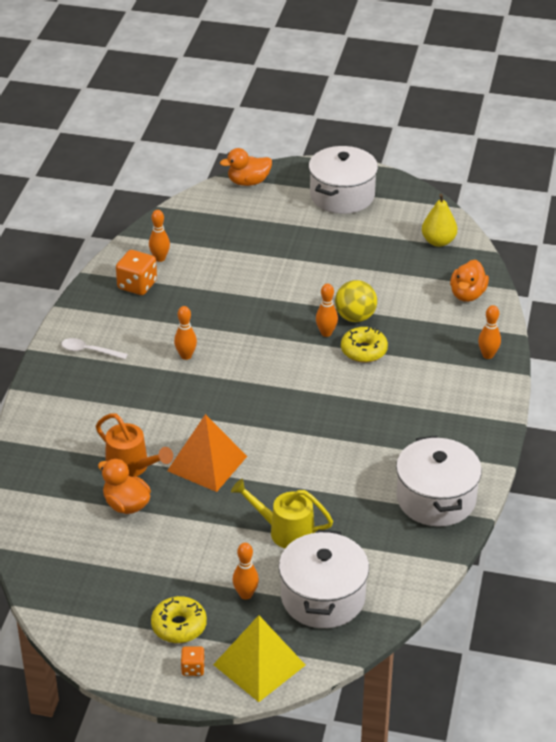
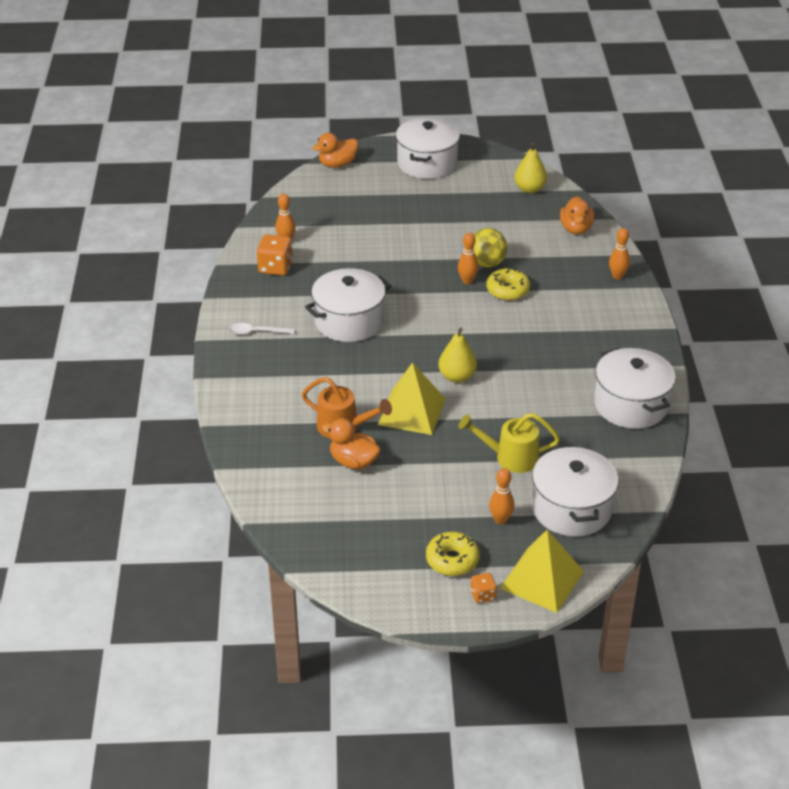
camera: 15 degrees left, 0 degrees up
(186, 356) = (349, 321): orange bowling pin -> white pot
(207, 463) = (412, 411): orange pyramid -> yellow pyramid
(269, 435) = (457, 377): none -> yellow pear

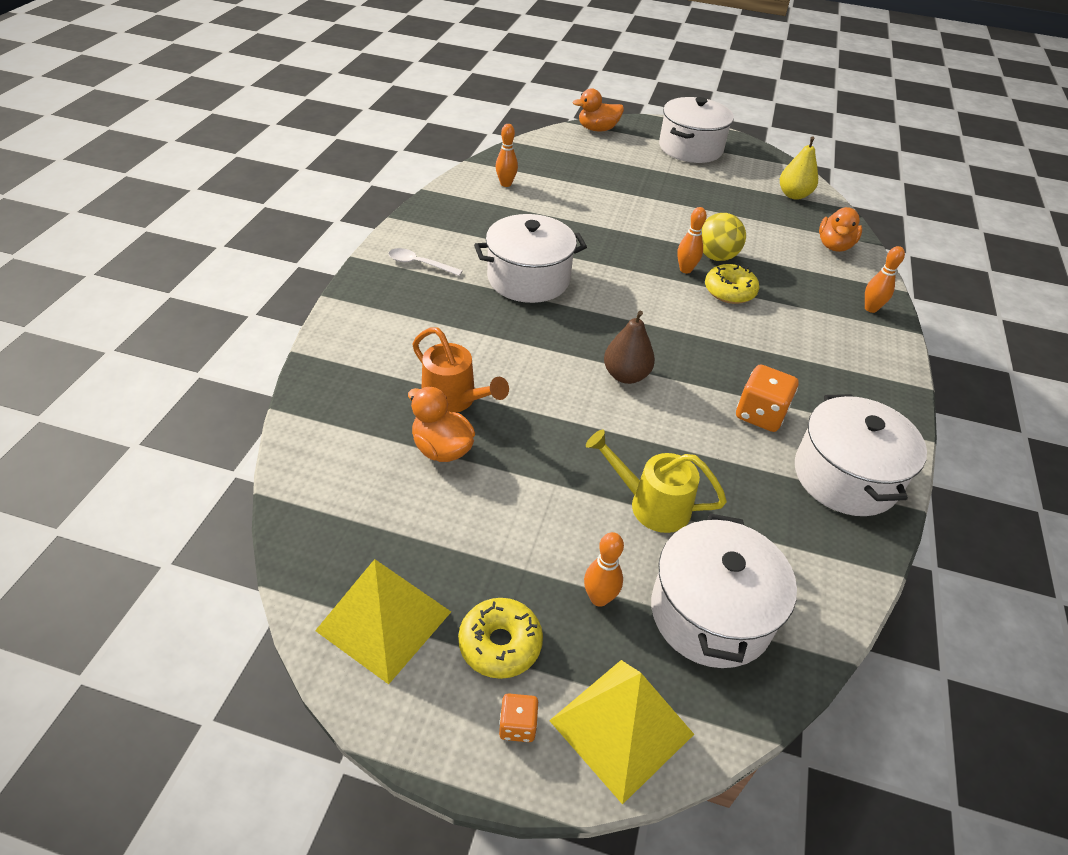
camera: 15 degrees right, 5 degrees up
(275, 267) = (480, 205): orange dice -> orange dice (760, 414)
(412, 411) = (549, 403): yellow pyramid -> yellow pyramid (384, 621)
(457, 377) = (625, 375): yellow pear -> brown pear

